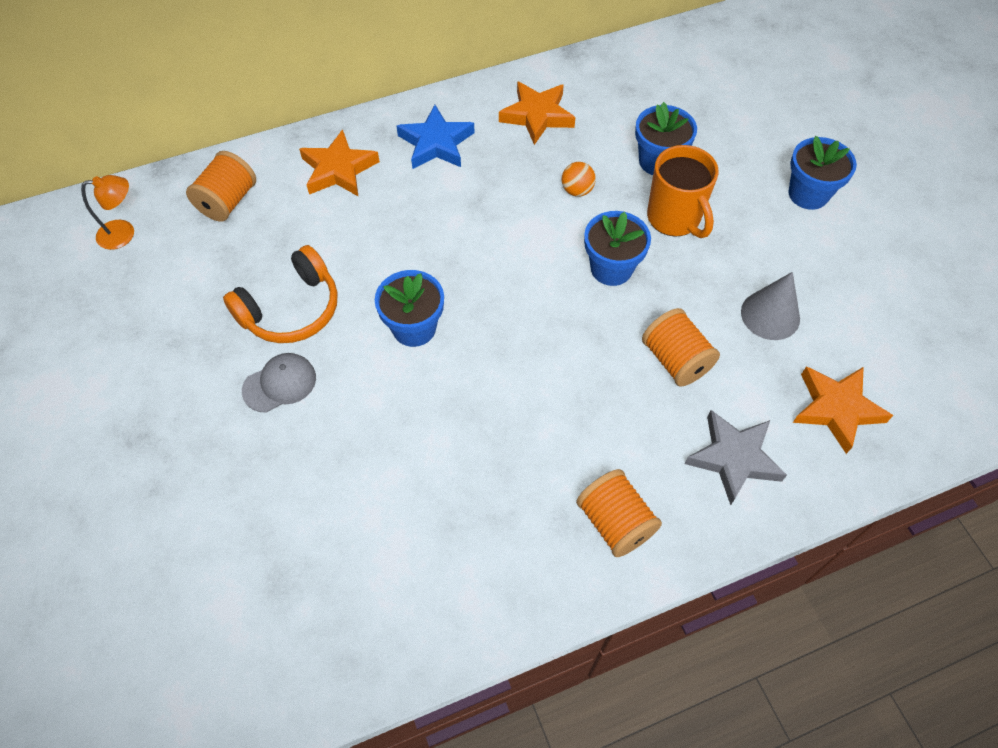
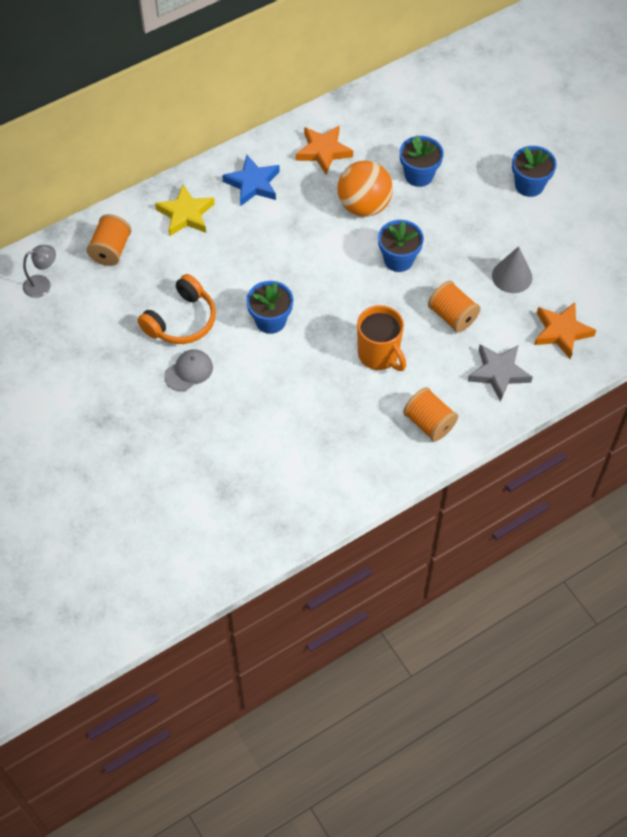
camera: 10 degrees left, 0 degrees up
(124, 233) = (43, 284): orange lamp -> grey lamp
(338, 170) = (186, 214): orange star -> yellow star
(577, 190) = (364, 206): orange ball -> orange ball, size x2.22
(674, 218) = (437, 217): orange mug -> orange mug (379, 355)

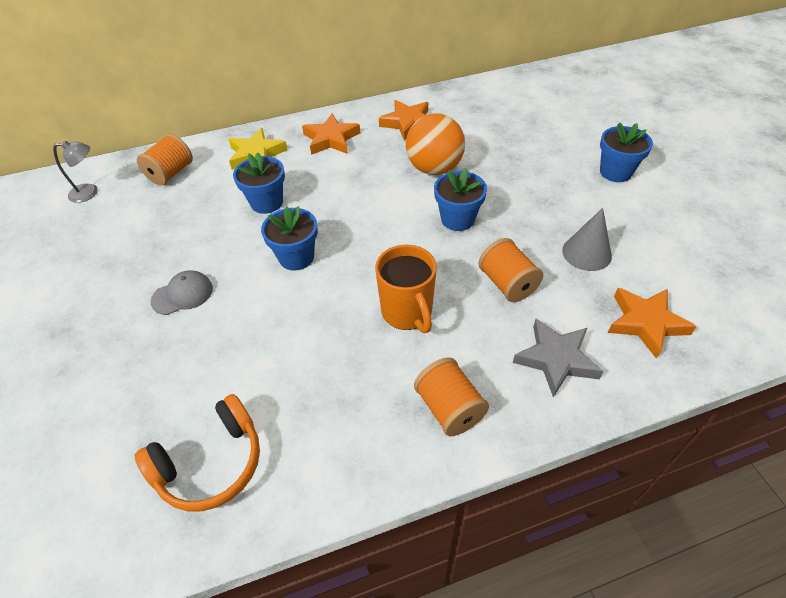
camera: 15 degrees right, 10 degrees down
(181, 321) = (203, 243): orange headphones -> orange headphones (211, 464)
(253, 184) = (331, 139): blue star -> orange star
(419, 175) = (498, 151): blue flower pot -> blue flower pot (267, 203)

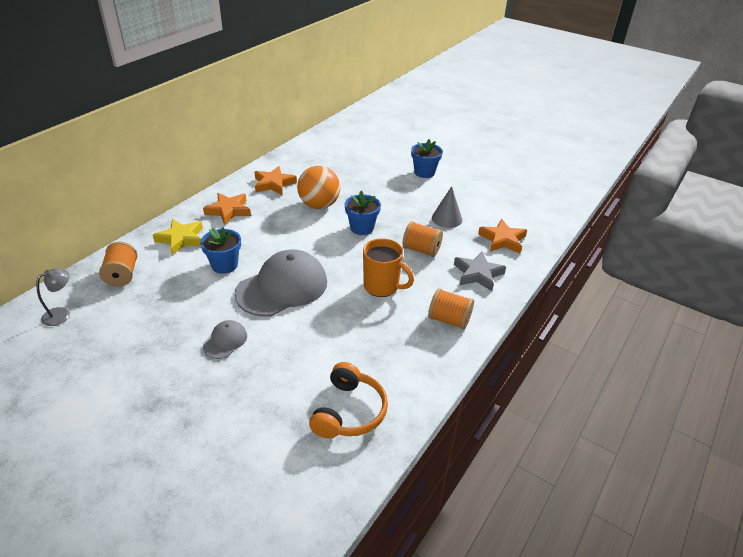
camera: 40 degrees left, 10 degrees down
(296, 257) = (282, 287): blue flower pot -> grey cap

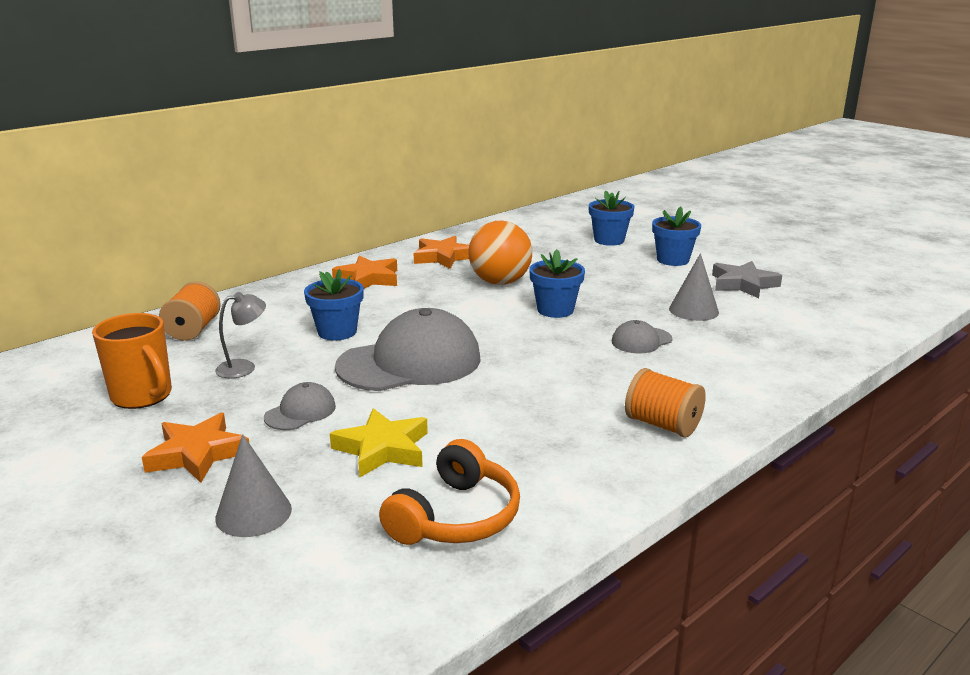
camera: 15 degrees right, 15 degrees down
(61, 314) = (94, 360): grey lamp -> grey lamp (244, 367)
(181, 239) = (290, 301): yellow star -> yellow star (382, 449)
(226, 429) = (253, 513): none -> grey cone
(380, 157) = (609, 240): none -> blue flower pot
(382, 287) = (564, 376): orange mug -> orange mug (142, 396)
(421, 250) = (641, 340): orange spool -> grey cap
(478, 274) = (728, 376): grey star -> grey star (743, 284)
(502, 240) = (781, 340): orange star -> orange star (197, 454)

